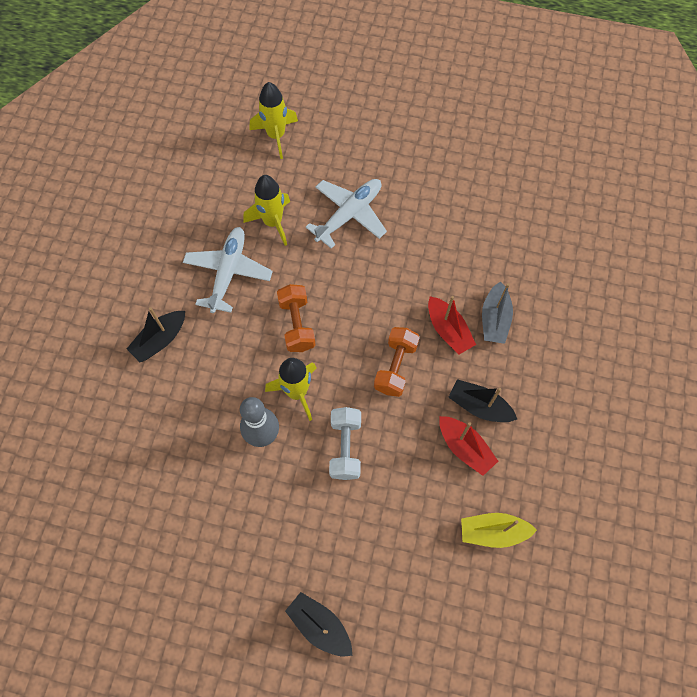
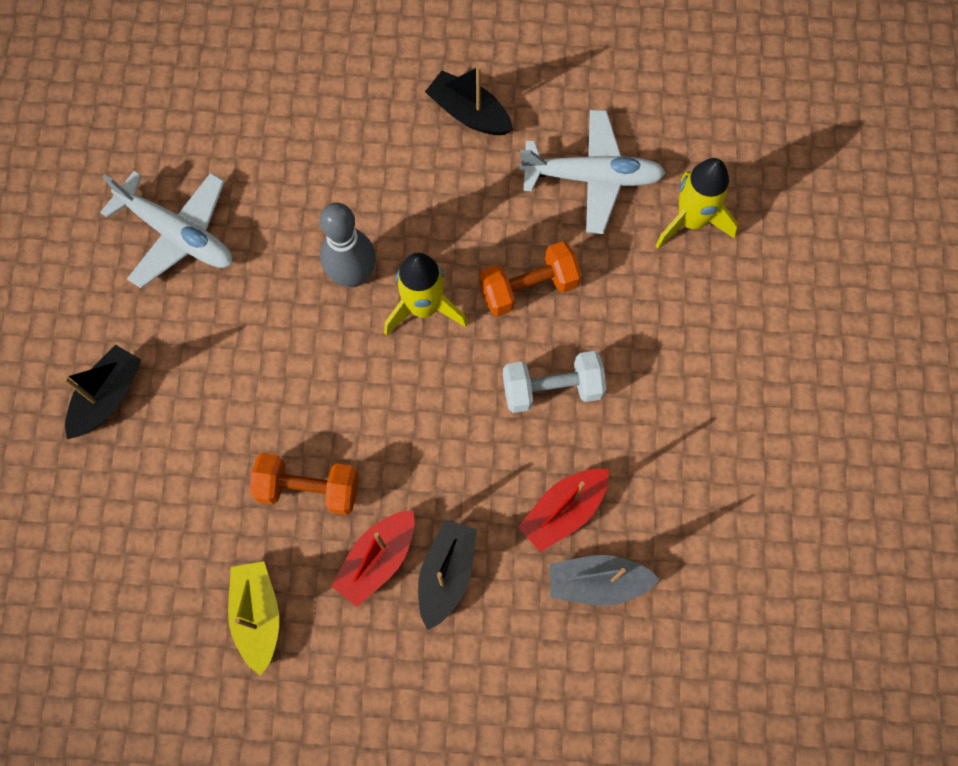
camera: 80 degrees right, 5 degrees up
(276, 136) = (849, 194): yellow rocket -> none
(345, 447) = (352, 388): white dumbbell -> white dumbbell (552, 389)
(349, 214) = (733, 330): white plane -> white plane (178, 234)
(395, 367) = (487, 440): orange dumbbell -> orange dumbbell (308, 489)

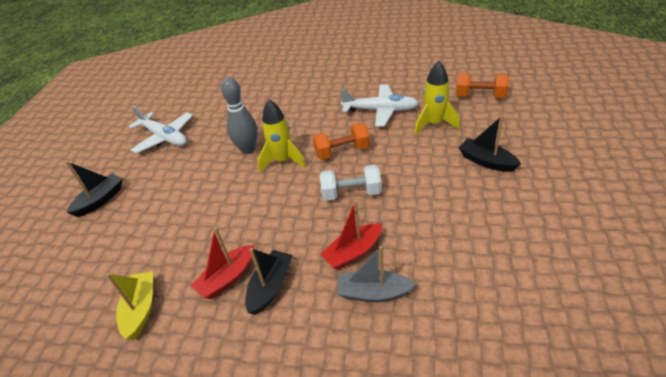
camera: 10 degrees right, 30 degrees down
(308, 489) = (195, 241): orange dumbbell -> orange dumbbell (480, 96)
(469, 113) = (320, 92): black boat -> black boat (486, 161)

